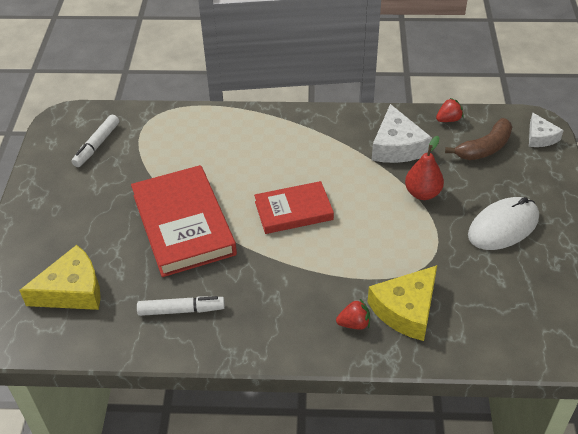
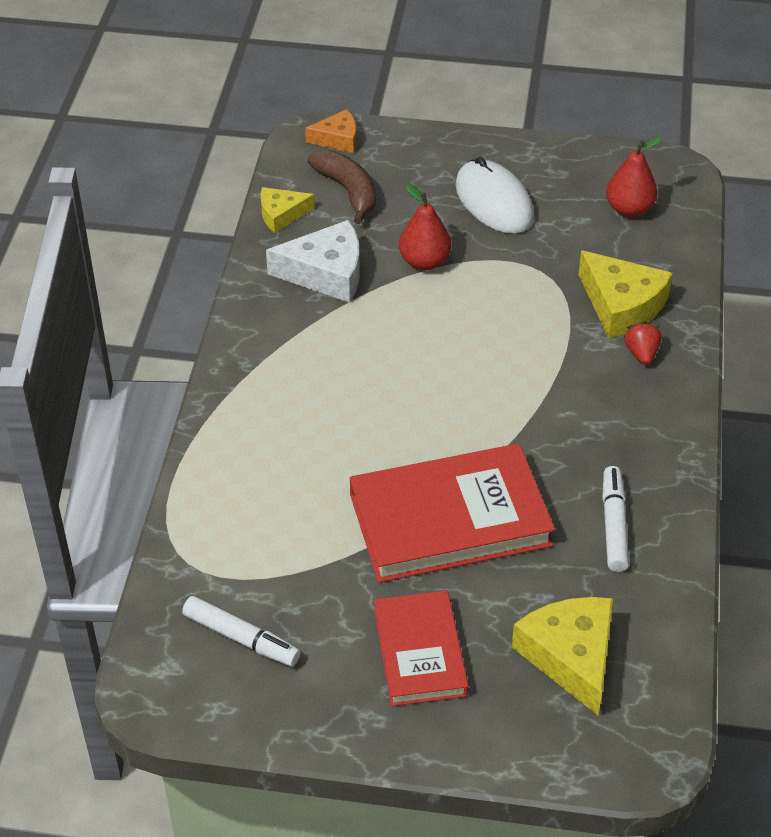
camera: 85 degrees left, 0 degrees up
(293, 211) = (439, 393): red book -> red book (420, 652)
(448, 119) = (281, 214): red strawberry -> yellow cheese
(525, 312) = (629, 209): none -> red pear
(540, 137) = (337, 139): white cheese -> orange cheese

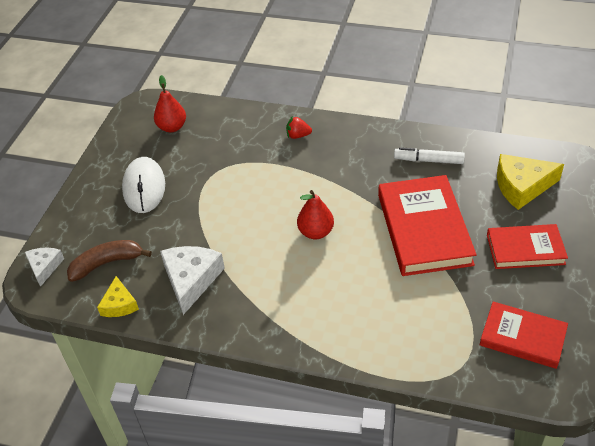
camera: 80 degrees left, 0 degrees up
(241, 638) = (522, 337): white marker -> red book
(337, 139) = (44, 267): orange cheese -> white cheese
(424, 262) = (194, 226): red pear -> red pear (315, 232)
(494, 201) = (144, 187): white mouse -> white mouse turned 75 degrees counterclockwise
(621, 305) = (256, 139): yellow cheese -> none

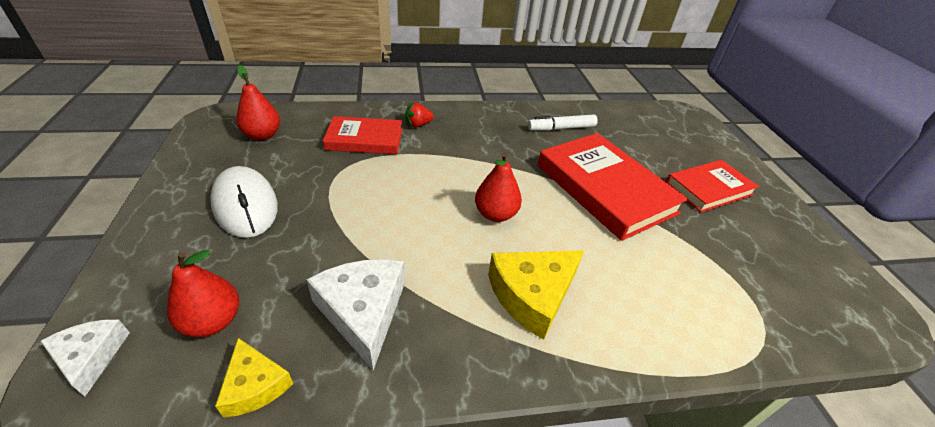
camera: 30 degrees left, 5 degrees down
(106, 263) = (213, 321): brown banana -> red pear
(522, 186) = (657, 137): yellow cheese -> yellow cheese (532, 295)
(522, 337) = (788, 276): red book -> red book (364, 139)

